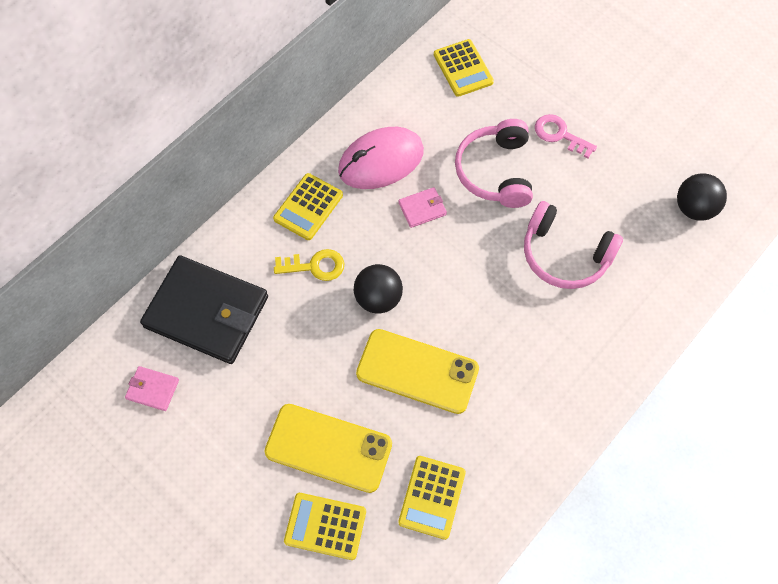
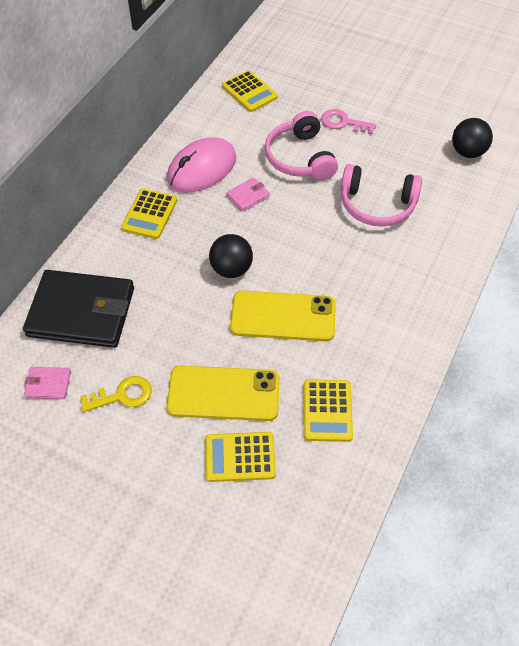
camera: 15 degrees left, 10 degrees down
(315, 266) = (169, 257): yellow key -> yellow key (122, 395)

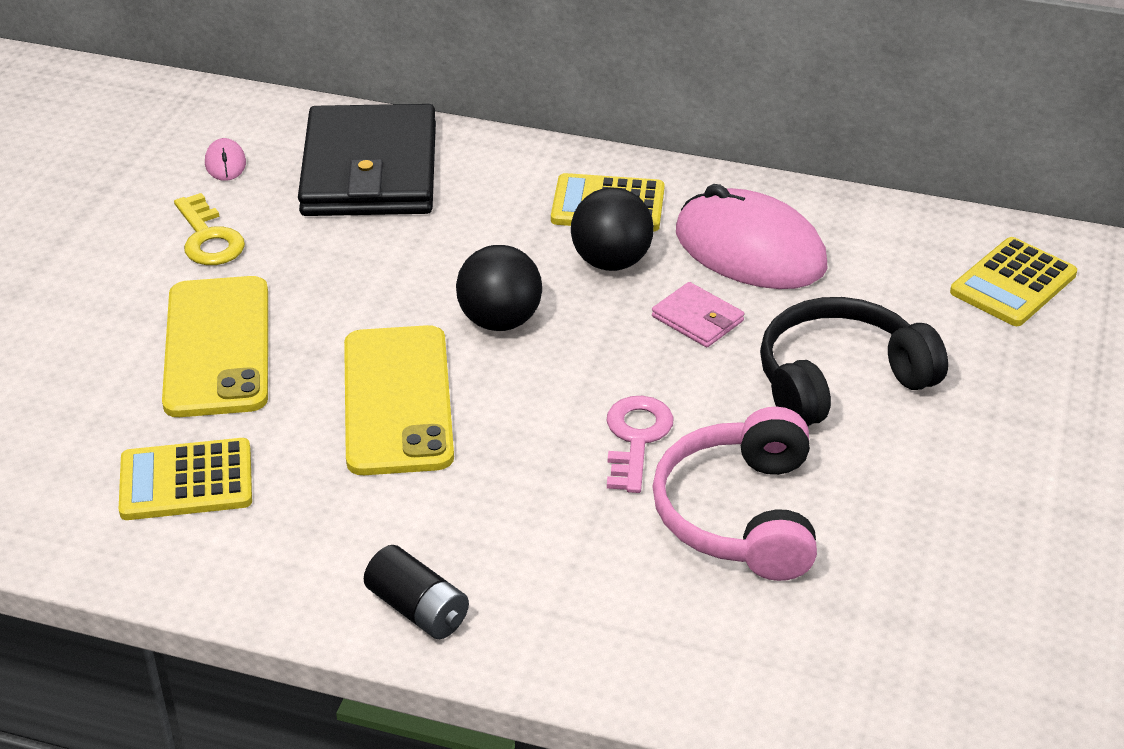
camera: 80 degrees right, 15 degrees down
(48, 384) = (225, 163): pink wallet -> pink mouse
(240, 457) = (90, 382): yellow calculator -> none
(300, 158) = (839, 380): pink headphones -> black headphones
(343, 122) = (988, 438): pink key -> pink key (636, 438)
(422, 321) = (418, 609): none -> black battery
(467, 152) = (992, 677): black ball -> black ball (611, 261)

